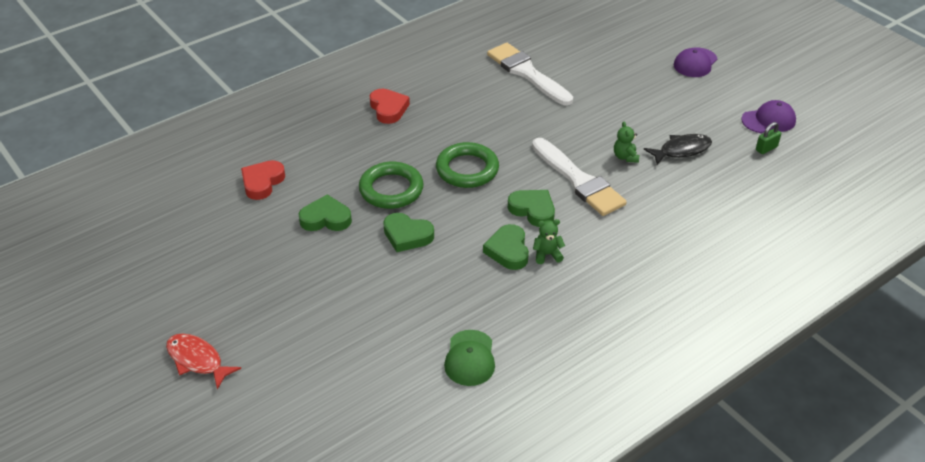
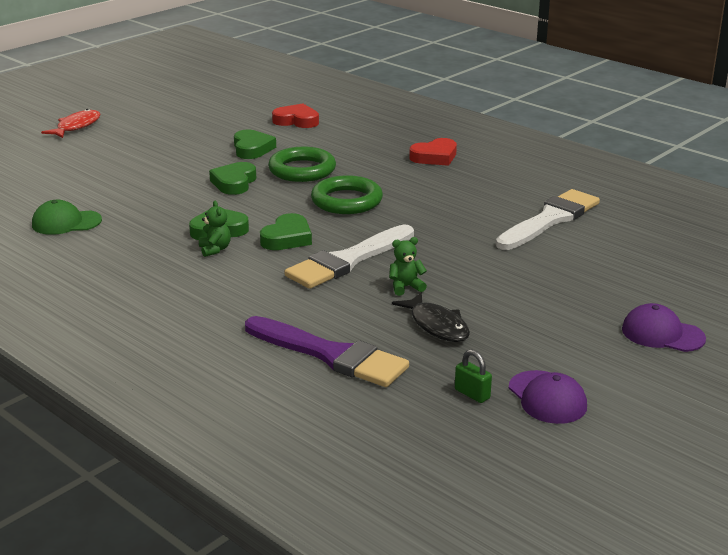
camera: 80 degrees right, 15 degrees down
(720, 204) = (330, 355): none -> purple brush

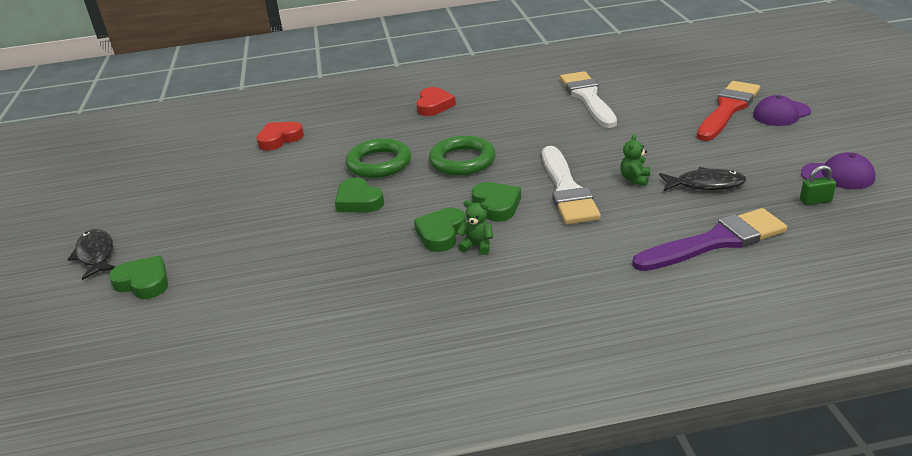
camera: 50 degrees left, 5 degrees up
(66, 222) = (316, 317): green cap -> none
(76, 126) = (96, 255): red fish -> black fish
(252, 149) = (303, 174): green heart -> green heart (143, 282)
(628, 300) = (728, 109): none -> red brush

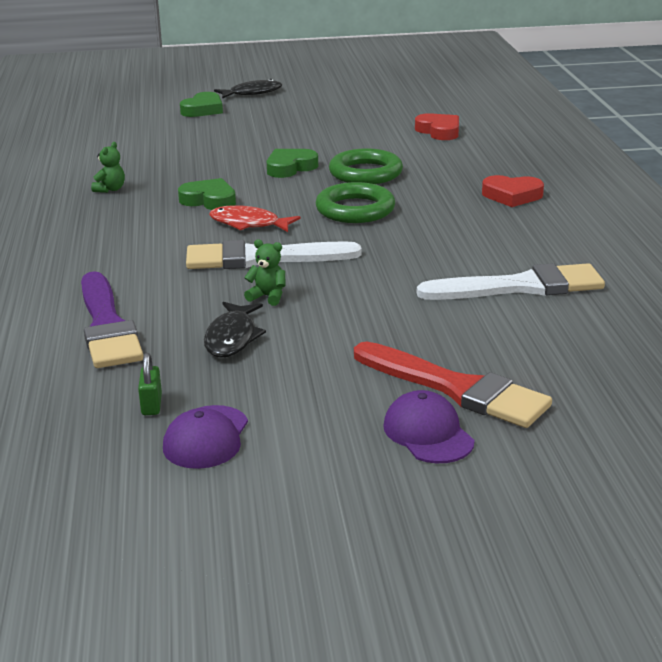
camera: 90 degrees right, 5 degrees down
(477, 246) = (178, 214): green teddy bear -> green teddy bear (110, 189)
(496, 205) = (248, 224): green heart -> red fish

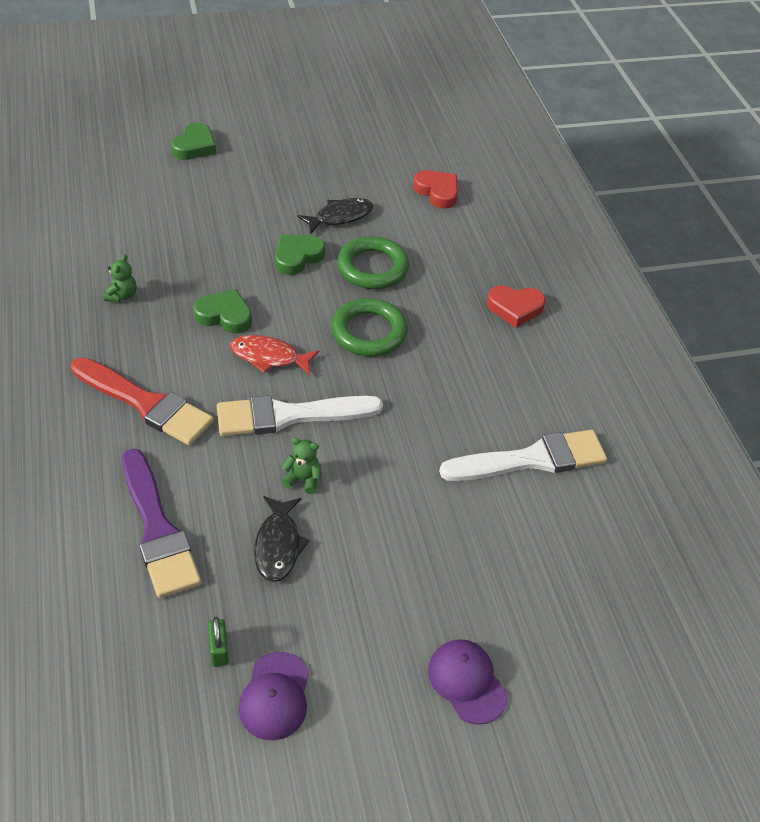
camera: 10 degrees left, 20 degrees up
(252, 93) = (241, 115): black fish -> black fish (340, 217)
(456, 388) = (486, 616): red brush -> red brush (145, 404)

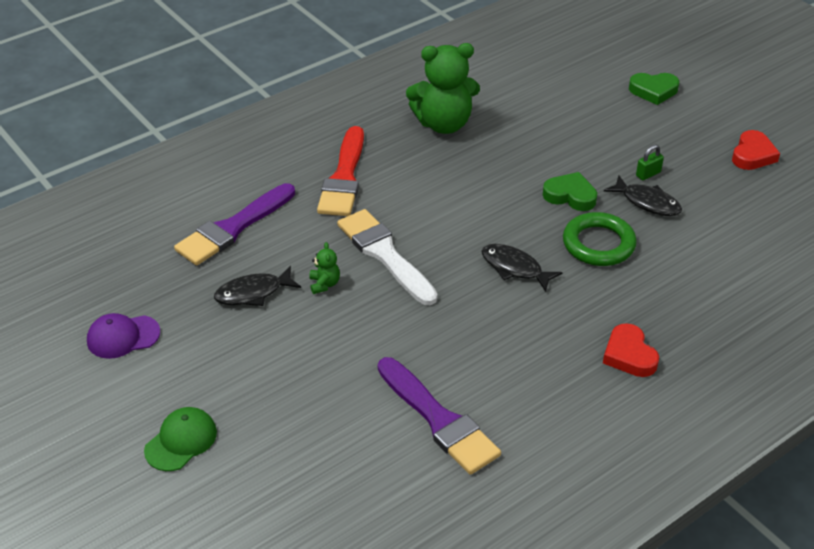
camera: 70 degrees right, 5 degrees down
(122, 295) = (443, 124): green teddy bear -> green teddy bear, size x2.41
(219, 650) = (147, 295): green padlock -> green padlock (648, 174)
(225, 315) = (466, 182): green heart -> none
(269, 357) = (439, 221): red fish -> none
(369, 332) = (514, 268): green ring -> black fish
(437, 192) = (748, 252): red heart -> red heart (752, 155)
(467, 682) = (181, 441): purple cap -> green cap
(531, 459) = (439, 420): white brush -> purple brush

